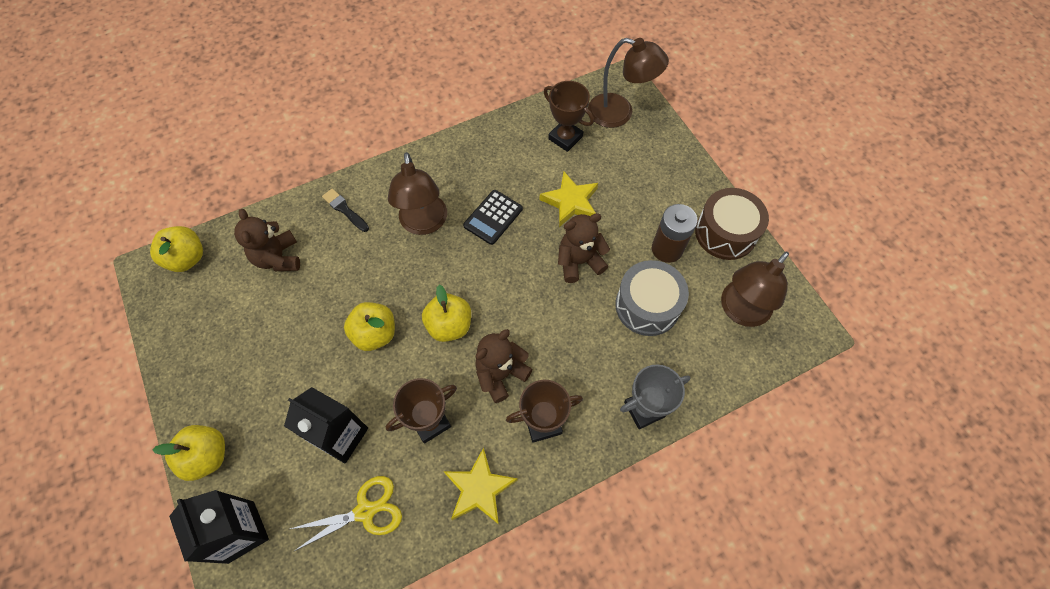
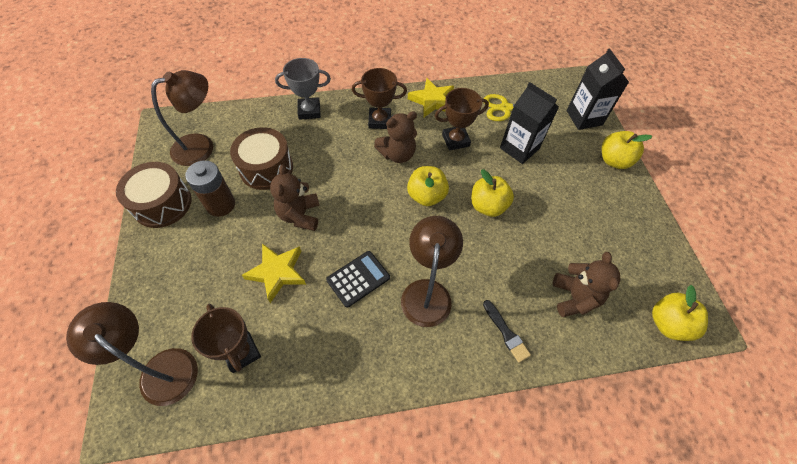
camera: 165 degrees left, 5 degrees down
(579, 261) = (300, 215): brown teddy bear -> brown teddy bear turned 90 degrees clockwise
(647, 306) = (266, 168): grey drum -> brown drum

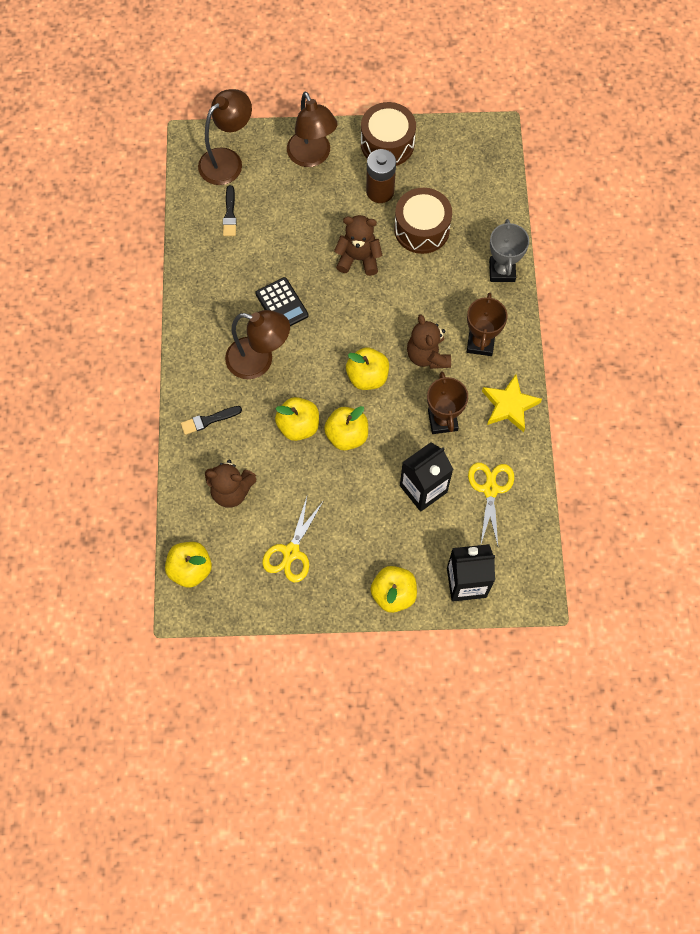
camera: 100 degrees right, 10 degrees up
(201, 146) = (457, 170): brown lamp -> brown lamp (312, 157)
(241, 352) = (230, 214): brown trophy -> black brush
(277, 272) = (298, 239): yellow star -> none
(489, 246) = (298, 426): none -> yellow apple
(612, 237) = (291, 552): none -> yellow scissors

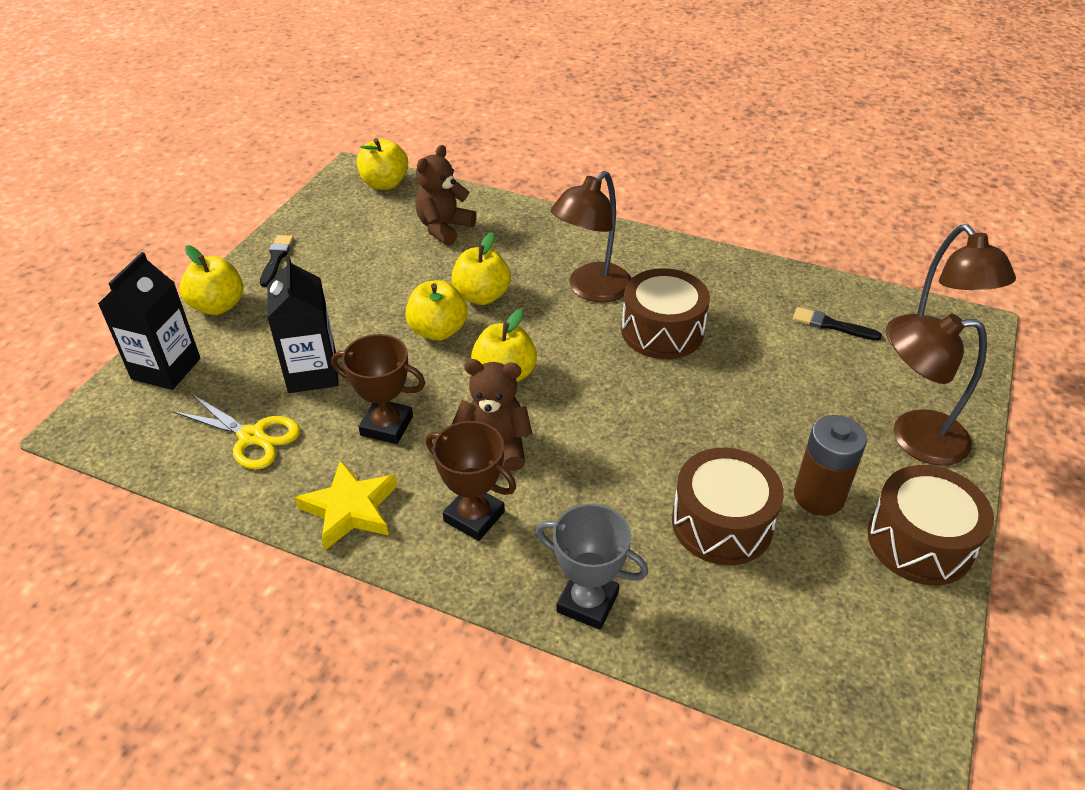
camera: 115 degrees right, 25 degrees down
(208, 420) = (540, 234): black brush -> black brush (276, 259)
(282, 304) = (662, 331): black calculator -> brown drum
(291, 552) = (338, 248): yellow scissors -> none
(358, 258) = (700, 428): brown teddy bear -> none

